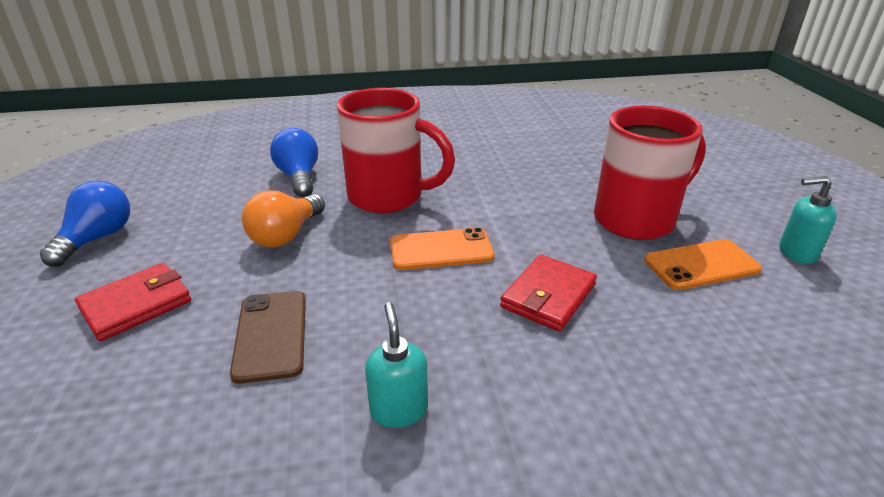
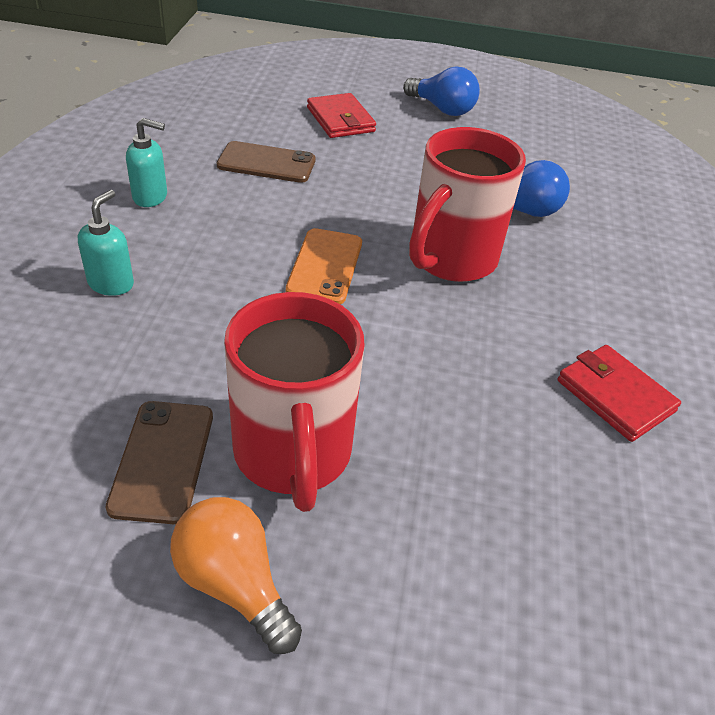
camera: 105 degrees right, 10 degrees up
(286, 235) = (402, 187): orange light bulb -> orange light bulb (234, 584)
(548, 296) = (206, 308): red wallet -> red wallet (615, 396)
(701, 265) = (163, 460): orange phone -> brown phone
(796, 253) = (106, 597): turquoise soap dispenser -> turquoise soap dispenser (111, 283)

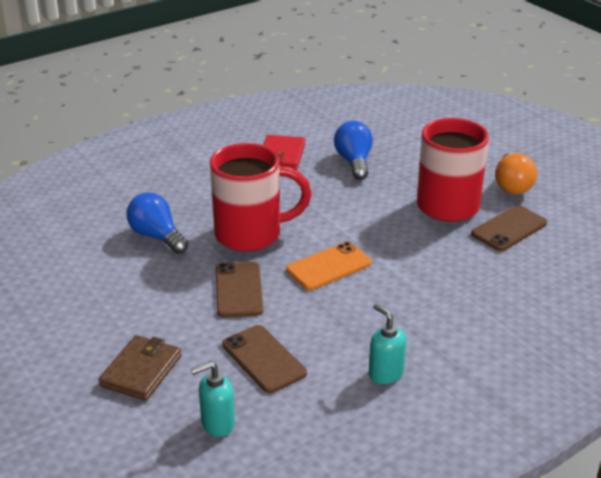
camera: 130 degrees left, 10 degrees down
(111, 283) = (468, 320): turquoise soap dispenser -> turquoise soap dispenser (217, 423)
(340, 120) = (141, 371): red wallet -> brown wallet
(369, 202) = (239, 290): none -> brown phone
(442, 109) = (41, 336): blue light bulb -> blue light bulb (354, 162)

